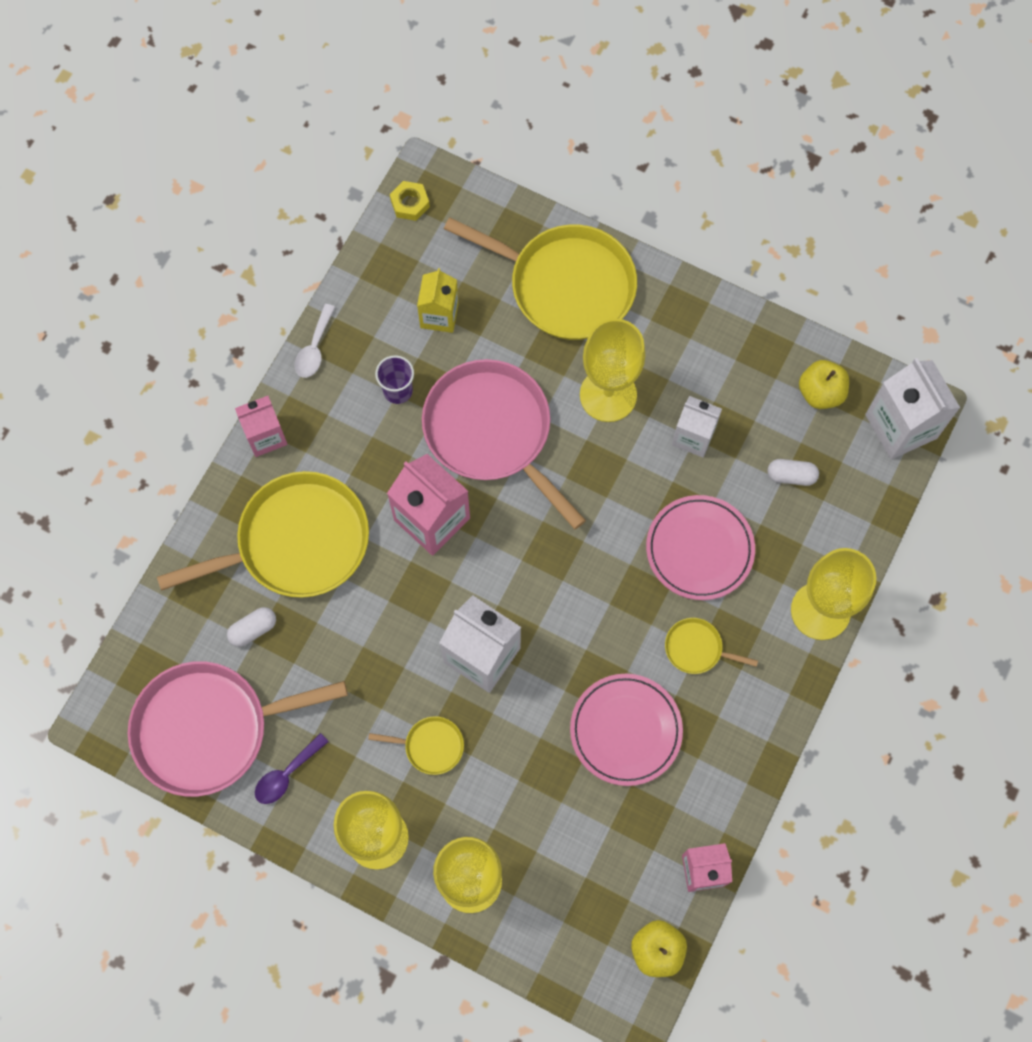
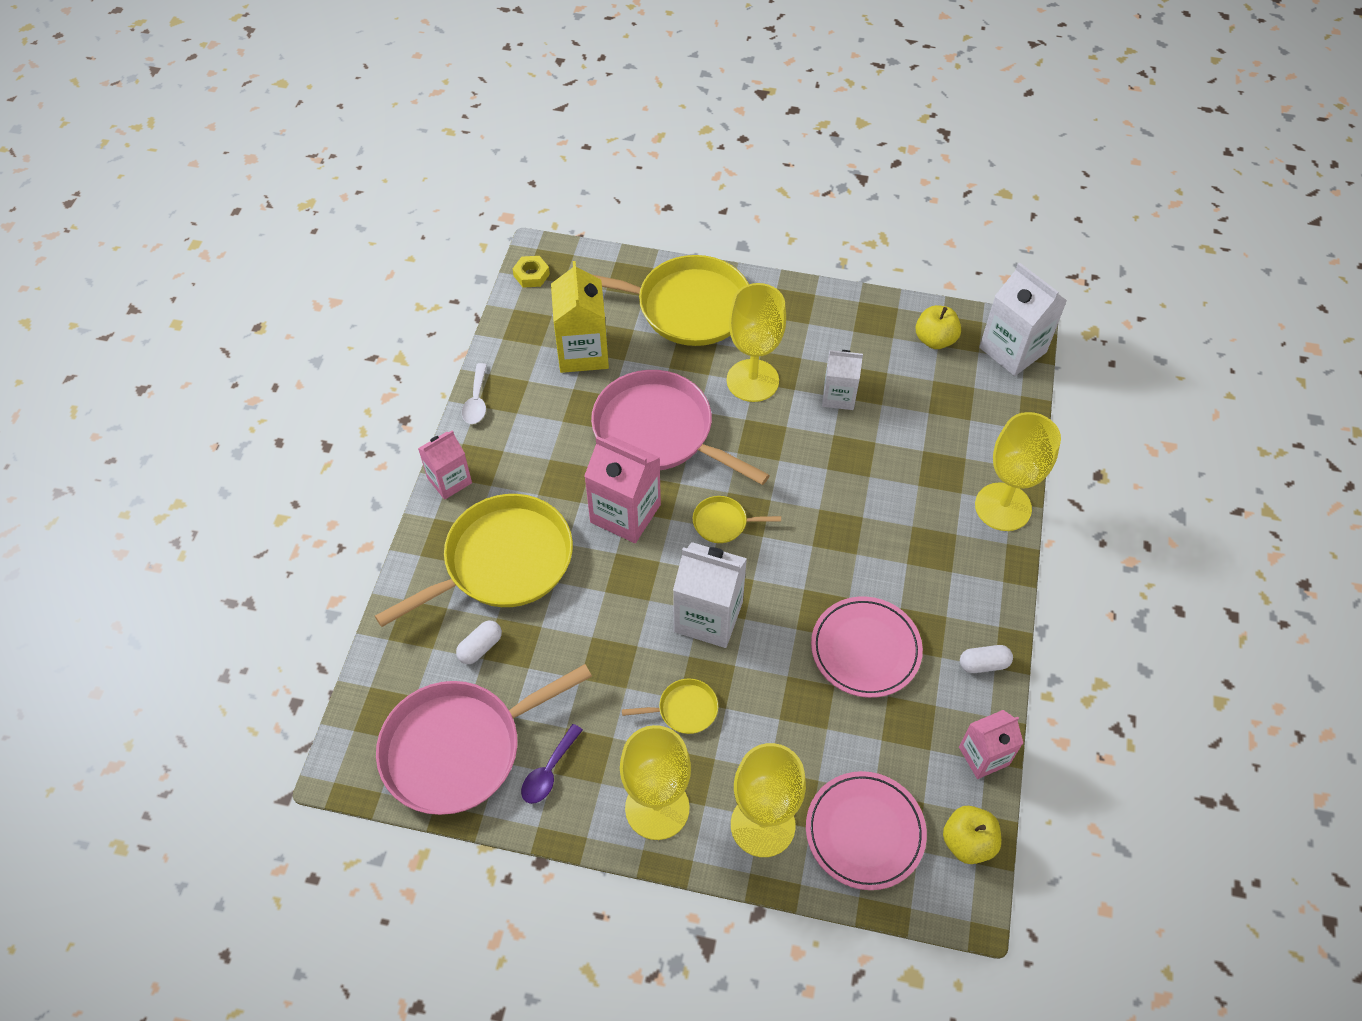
camera: 15 degrees left, 15 degrees down
(398, 390) = (562, 417): purple cup -> none
(439, 315) = (583, 352): yellow carton -> yellow carton, size x1.57
(696, 648) = (905, 564): yellow pan -> yellow pan (723, 523)
(699, 549) = (877, 482): pink plate -> pink plate (864, 832)
(791, 476) = (935, 407): white capsule -> white capsule (983, 664)

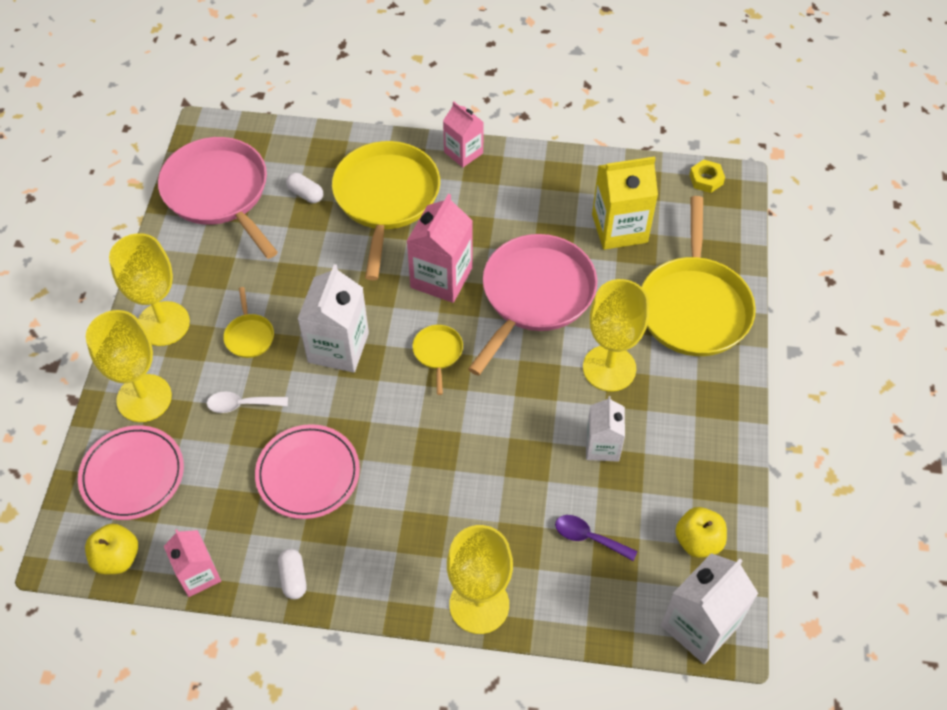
camera: 85 degrees right, 0 degrees up
(476, 401) = (549, 159): white spoon -> white spoon (242, 404)
(503, 562) = (386, 198): yellow pan -> yellow pan turned 135 degrees counterclockwise
(549, 771) = (198, 250): purple spoon -> purple spoon (589, 537)

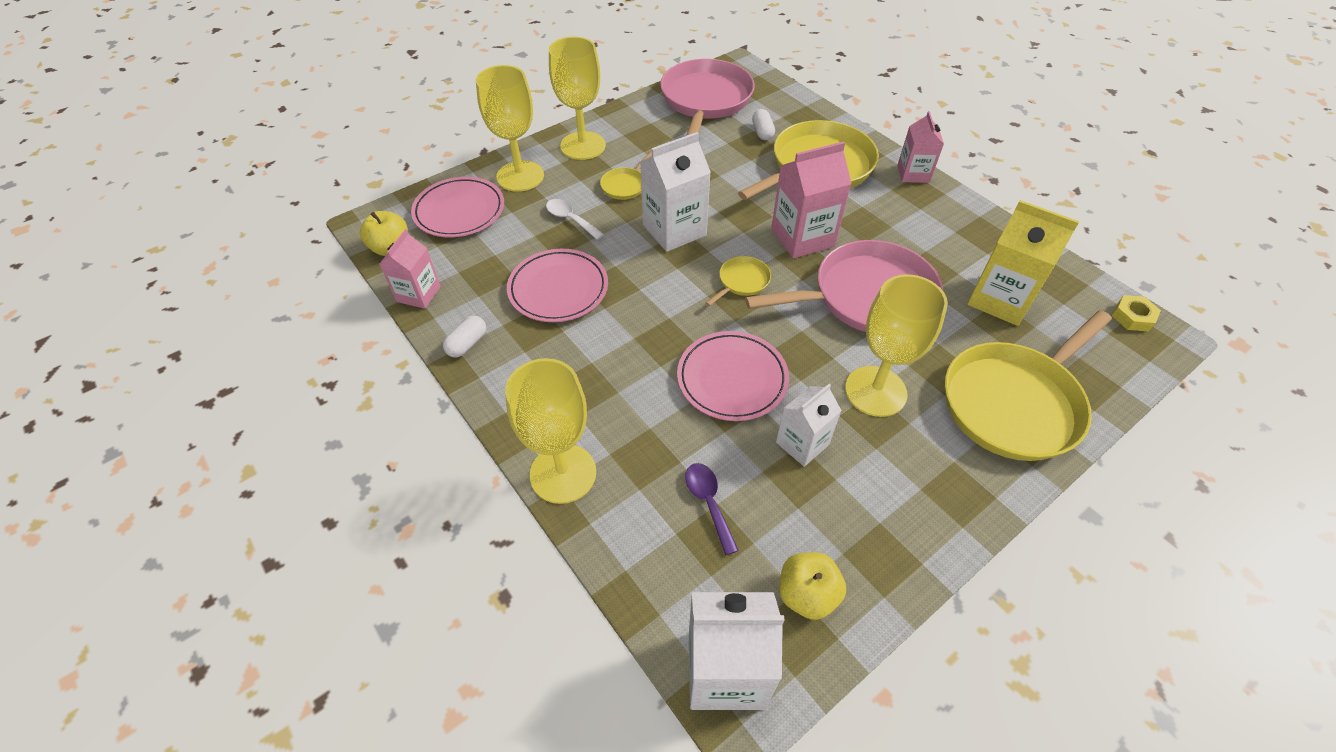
camera: 45 degrees right, 5 degrees down
(512, 438) = (732, 379): none -> pink plate

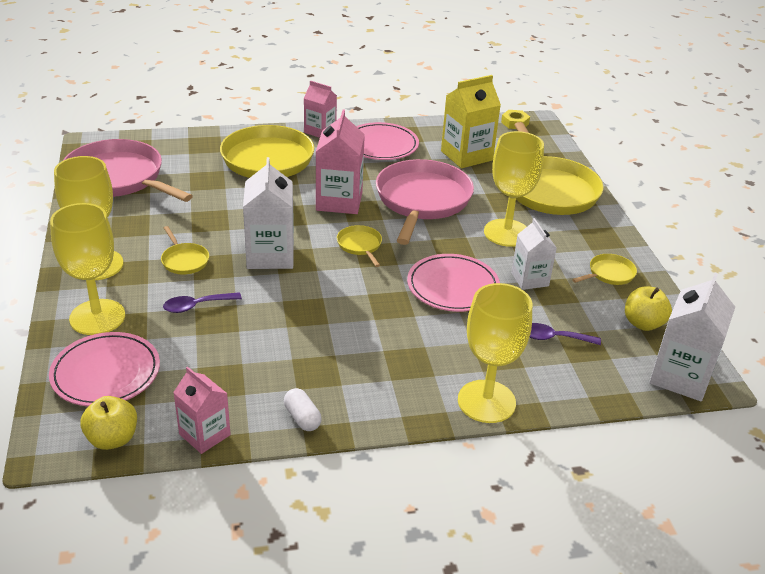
camera: 65 degrees left, 15 degrees down
(558, 289) = (281, 341): pink plate -> pink plate (381, 145)
(570, 219) = (196, 306): white spoon -> purple spoon
(762, 132) = (197, 169): white capsule -> none
(884, 525) = (609, 273): none -> yellow pan

